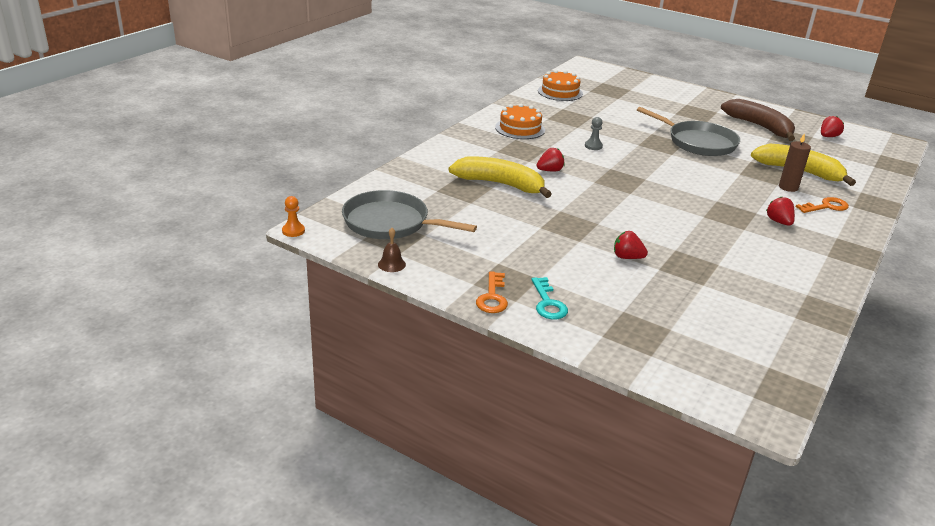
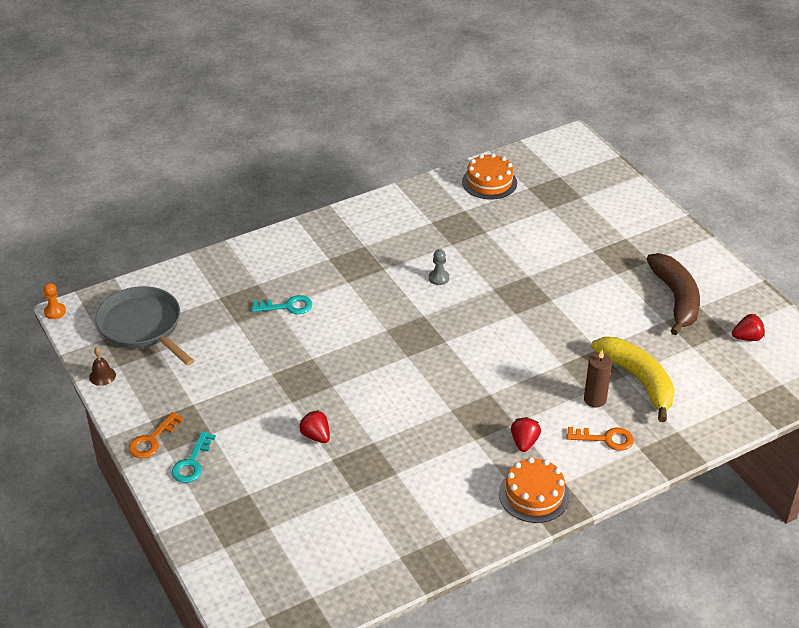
camera: 30 degrees right, 10 degrees up
(500, 184) = (287, 306): yellow banana -> turquoise key
(520, 128) = (385, 231): orange cake -> orange cake (534, 495)
(550, 170) = (355, 301): red strawberry -> none
(698, 142) = (567, 304): grey pan -> none

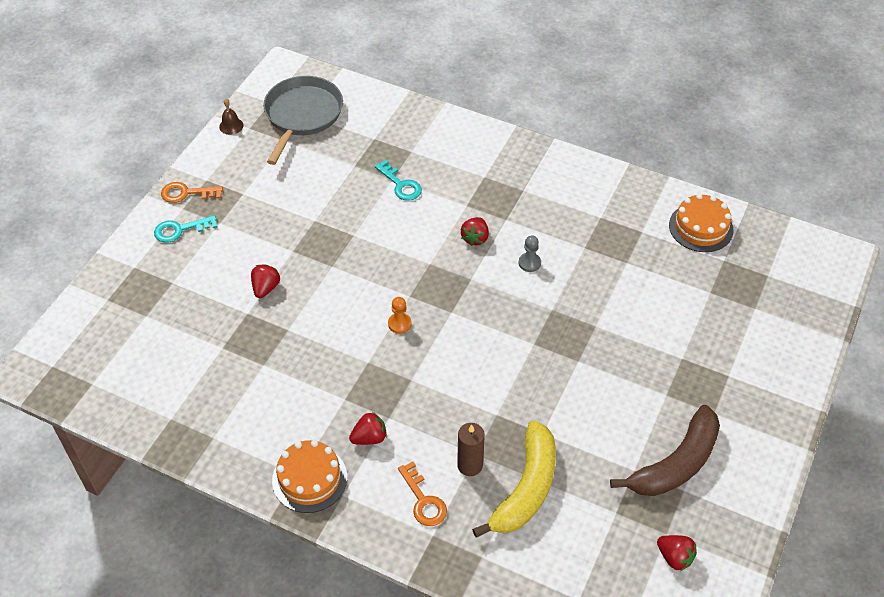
camera: 55 degrees right, 10 degrees up
(55, 312) = (277, 60): orange pawn -> orange pawn (399, 324)
(386, 293) = (475, 238): none -> red strawberry

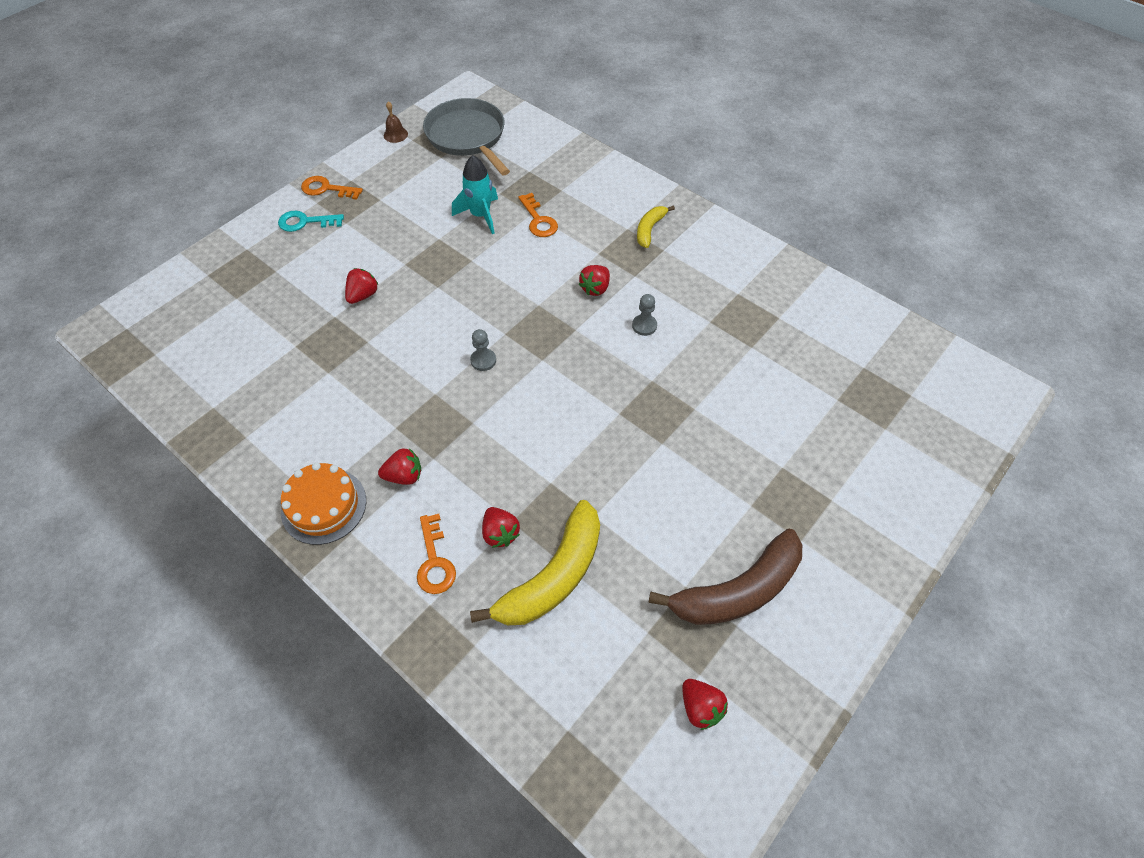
camera: 15 degrees right, 5 degrees up
(302, 115) = (467, 137): grey pan -> grey pan turned 60 degrees counterclockwise
(345, 191) = (480, 215): none -> turquoise rocket
(399, 324) = (483, 360): orange pawn -> grey pawn
(401, 184) = (538, 220): turquoise key -> orange key
(470, 465) = (500, 533): brown candle -> red strawberry
(504, 174) = (649, 229): none -> yellow banana
(700, 227) = (847, 326): orange cake -> none

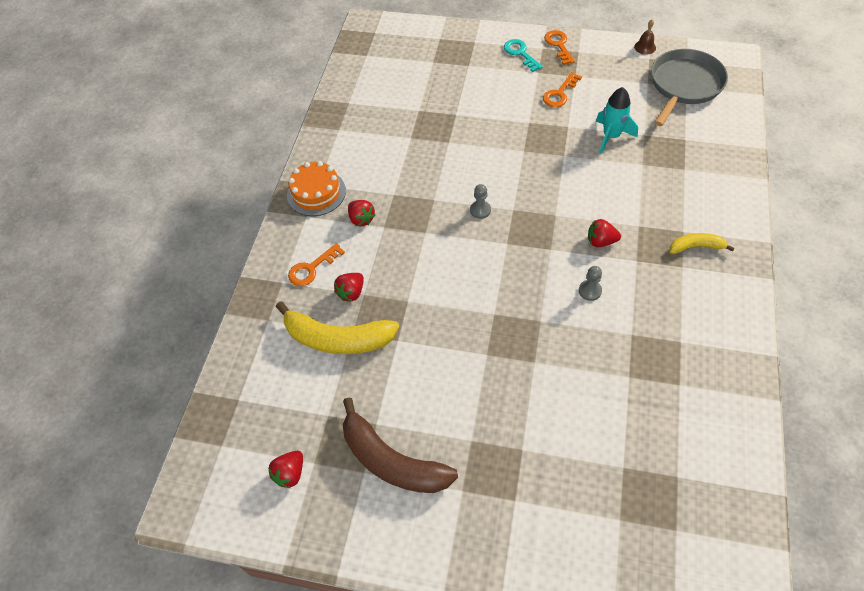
camera: 65 degrees right, 0 degrees up
(363, 295) = (484, 117): red strawberry -> none
(538, 220) = (638, 172): orange key -> orange key (560, 93)

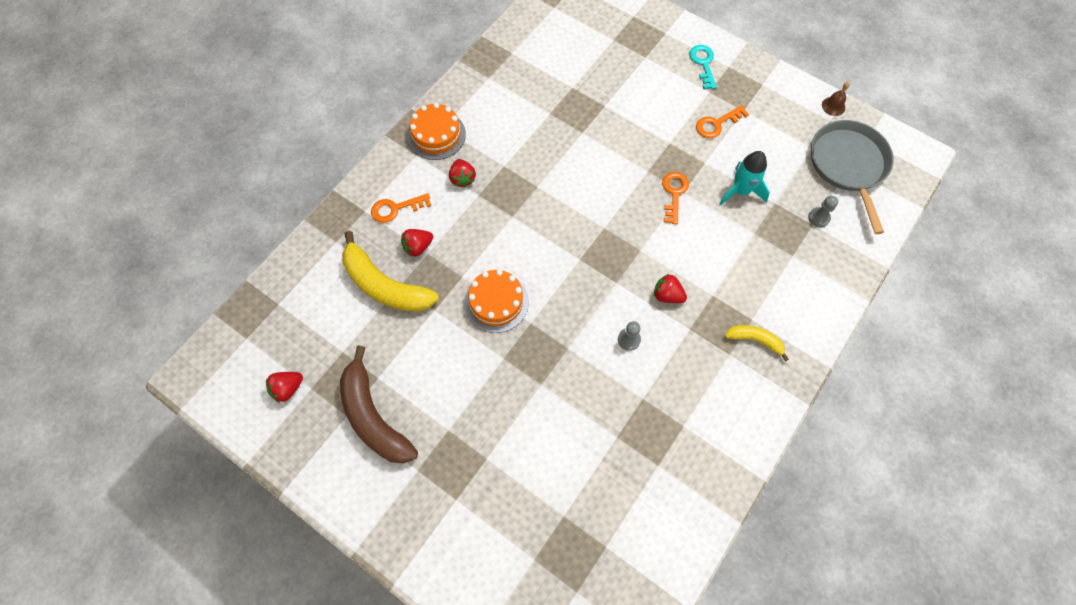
camera: 20 degrees right, 10 degrees up
(452, 309) = (496, 302): none -> orange cake
(480, 210) = (573, 215): grey pawn -> grey pawn (819, 218)
(558, 45) = (746, 69): orange key -> orange key (674, 193)
(684, 85) = (848, 165): grey pan -> grey pan turned 60 degrees counterclockwise

